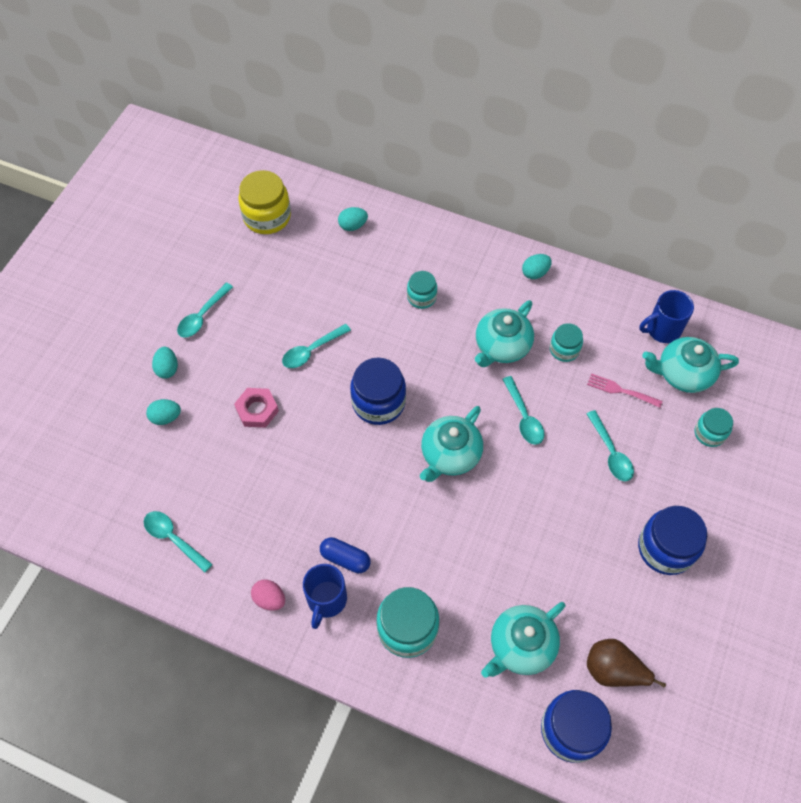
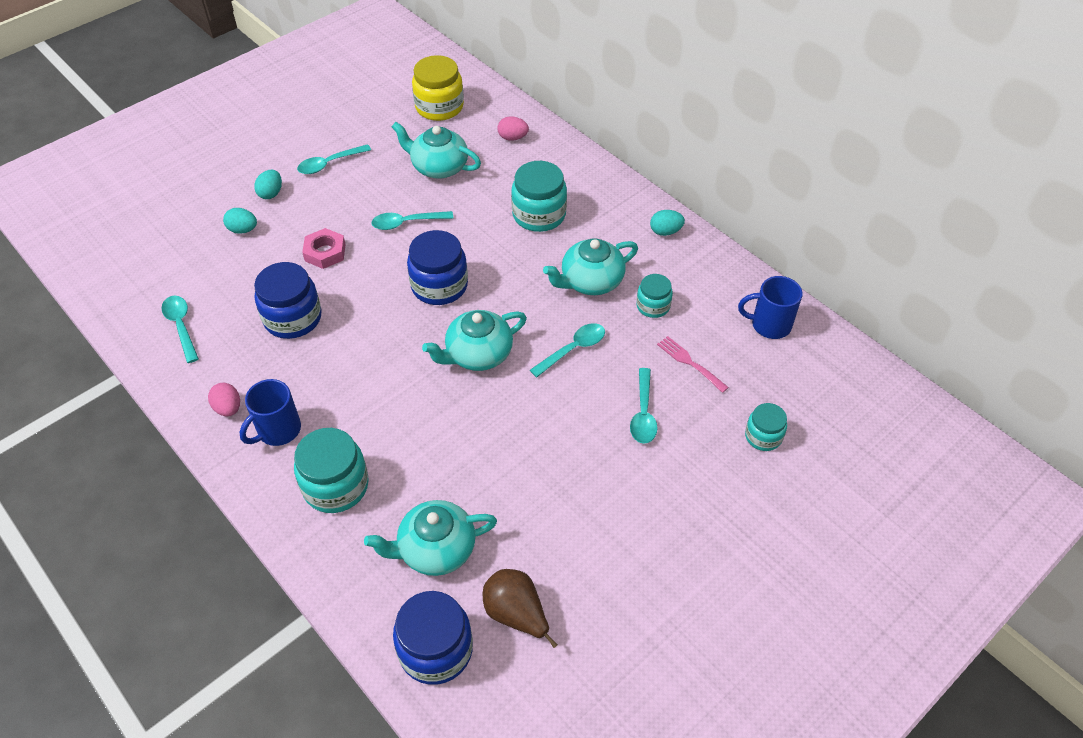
camera: 25 degrees right, 10 degrees down
(345, 558) = (319, 402): blue capsule -> none
(353, 226) = (513, 138): turquoise egg -> pink egg
(421, 297) = (539, 215): turquoise jar -> turquoise jar, size x1.70
(524, 417) = (573, 349): turquoise spoon -> turquoise spoon turned 135 degrees counterclockwise
(665, 548) = (646, 524): blue jar -> blue jar (293, 318)
(683, 374) = (767, 371): turquoise teapot -> turquoise teapot (438, 167)

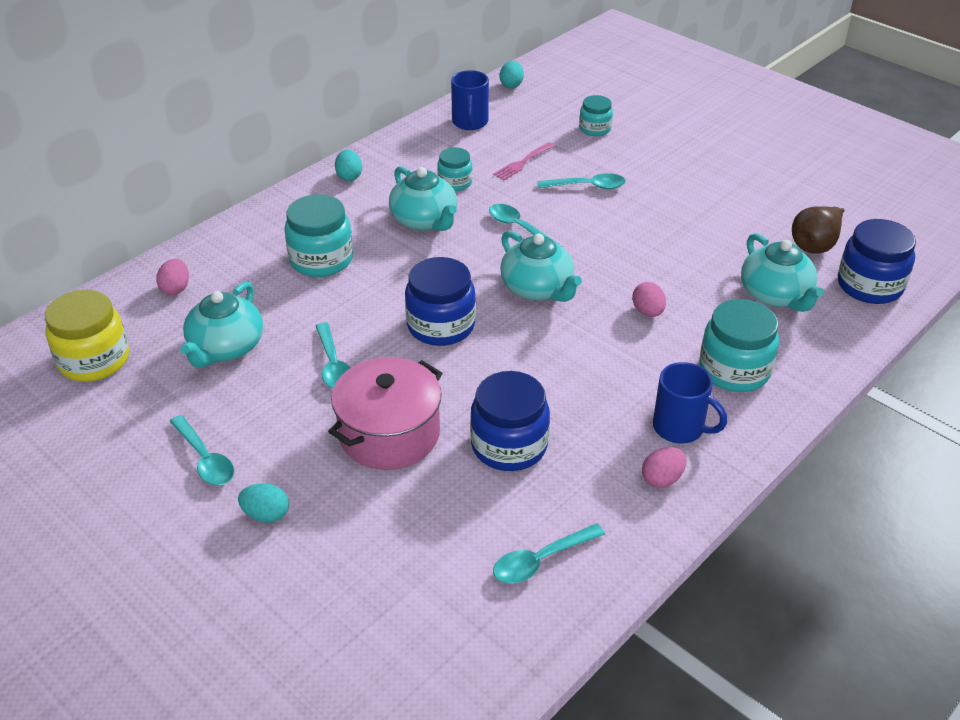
camera: 95 degrees left, 10 degrees down
(243, 230) = (346, 532): turquoise egg -> turquoise egg (511, 85)
(325, 252) = (389, 434): pink nut -> pink pot
(430, 433) = (647, 312): none -> pink egg

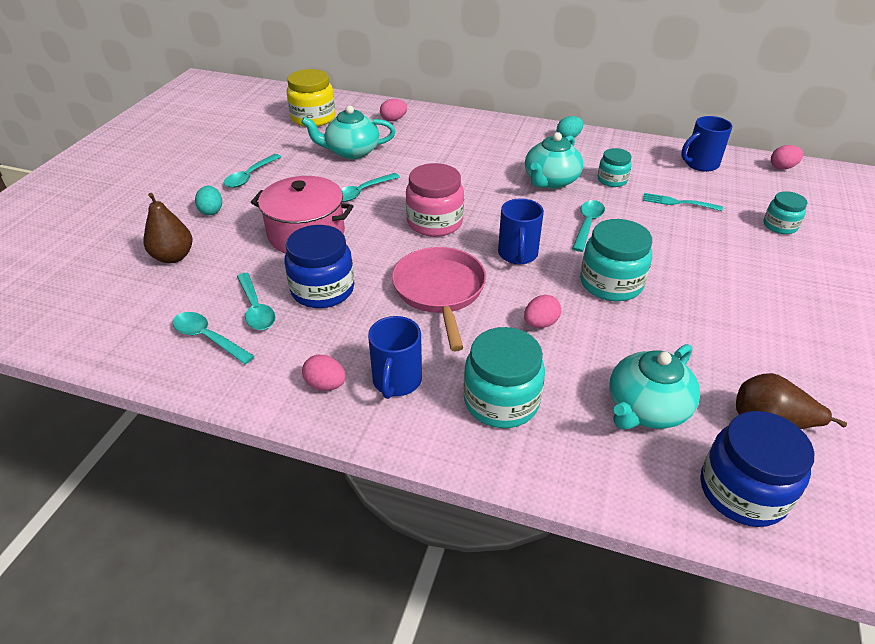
camera: 65 degrees right, 0 degrees up
(321, 260) = (465, 156): turquoise jar -> turquoise jar (611, 283)
(352, 571) = (173, 257): none -> brown pear
(441, 326) = (434, 222): blue jar -> pink jar
(511, 85) = (782, 167): turquoise egg -> pink egg
(522, 162) = (678, 202): pink fork -> turquoise fork
(538, 289) = (517, 255): turquoise teapot -> blue mug
(564, 360) = (440, 291): none -> pink pan
(587, 186) = (686, 244): turquoise spoon -> turquoise spoon (256, 309)

